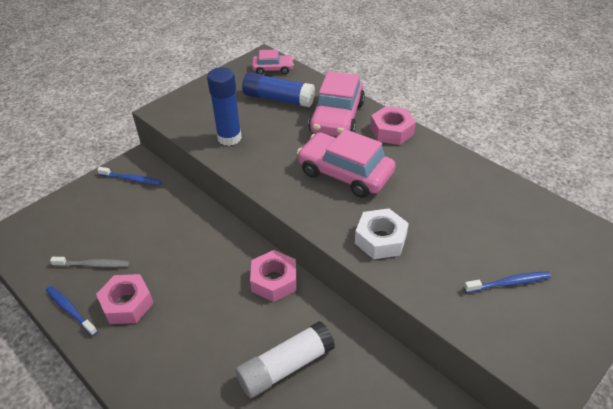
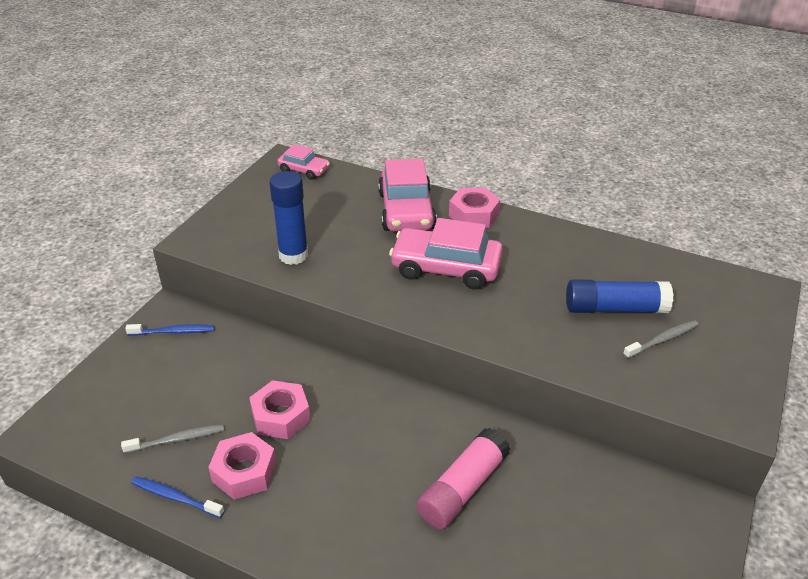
camera: 20 degrees left, 5 degrees down
(273, 69) = (304, 170): pink car -> pink car turned 45 degrees clockwise
(274, 280) = (405, 404): pink nut -> pink nut (280, 416)
(278, 99) = (328, 202): blue glue stick -> blue glue stick (614, 308)
(285, 367) = (462, 488): white glue stick -> pink glue stick
(380, 239) = (517, 327): white nut -> none
(509, 283) = (662, 340): blue toothbrush -> grey toothbrush

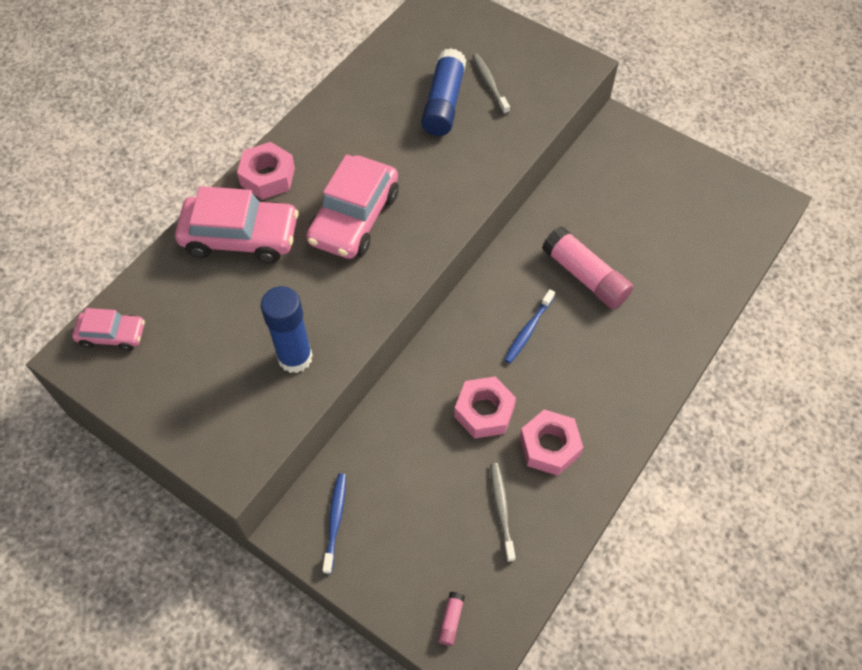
camera: 80 degrees left, 20 degrees up
(75, 415) = (451, 620): none -> pink glue stick
(175, 497) = (573, 508): blue toothbrush -> blue toothbrush (528, 330)
(304, 170) = (112, 335): pink car -> pink car turned 60 degrees clockwise

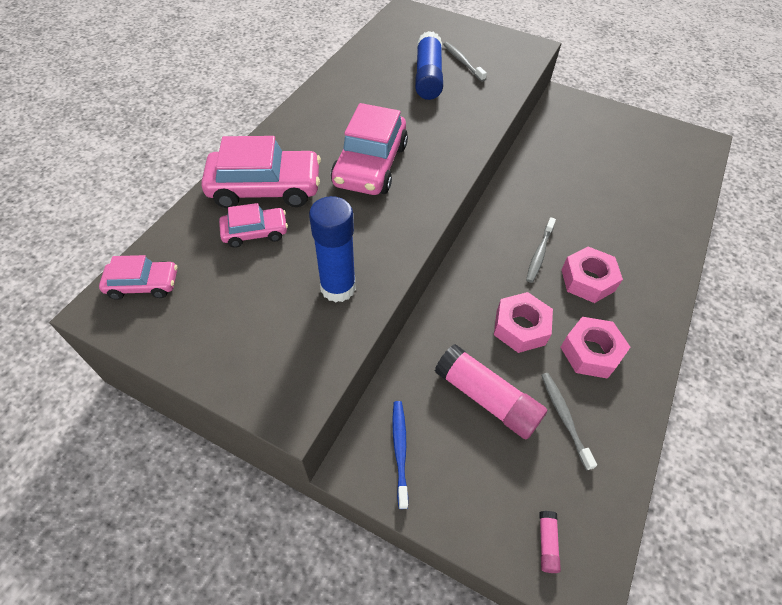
camera: 10 degrees left, 5 degrees down
(224, 288) = (255, 232): none -> pink car
(267, 177) = (283, 139): pink nut -> pink nut (587, 280)
(528, 330) = (539, 254): blue toothbrush -> grey toothbrush
(585, 276) = (574, 207): pink glue stick -> pink glue stick (487, 398)

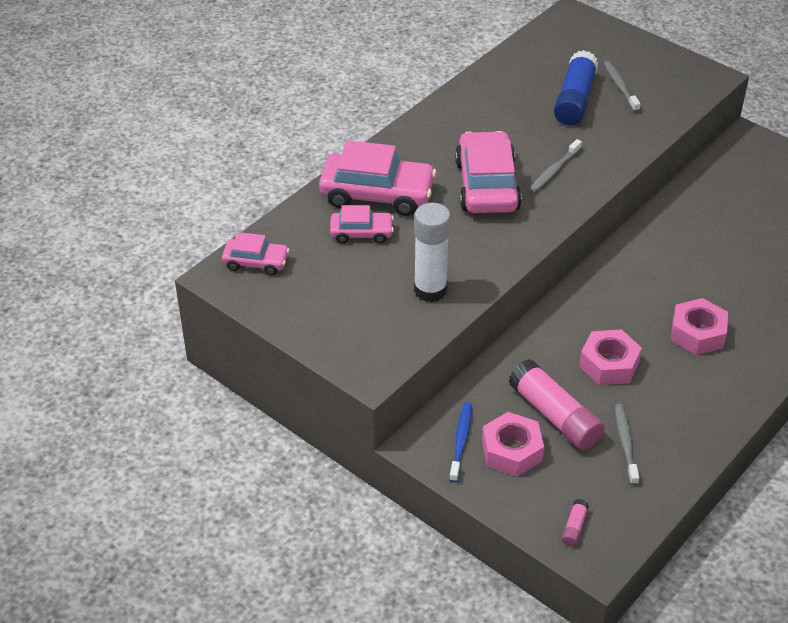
camera: 15 degrees right, 10 degrees down
(338, 288) = (430, 290): blue glue stick -> white glue stick
(370, 165) = (487, 185): pink car -> pink car turned 150 degrees clockwise
(539, 254) = (654, 301): grey toothbrush -> grey toothbrush (553, 171)
(590, 352) = (674, 396): pink nut -> pink nut (511, 451)

